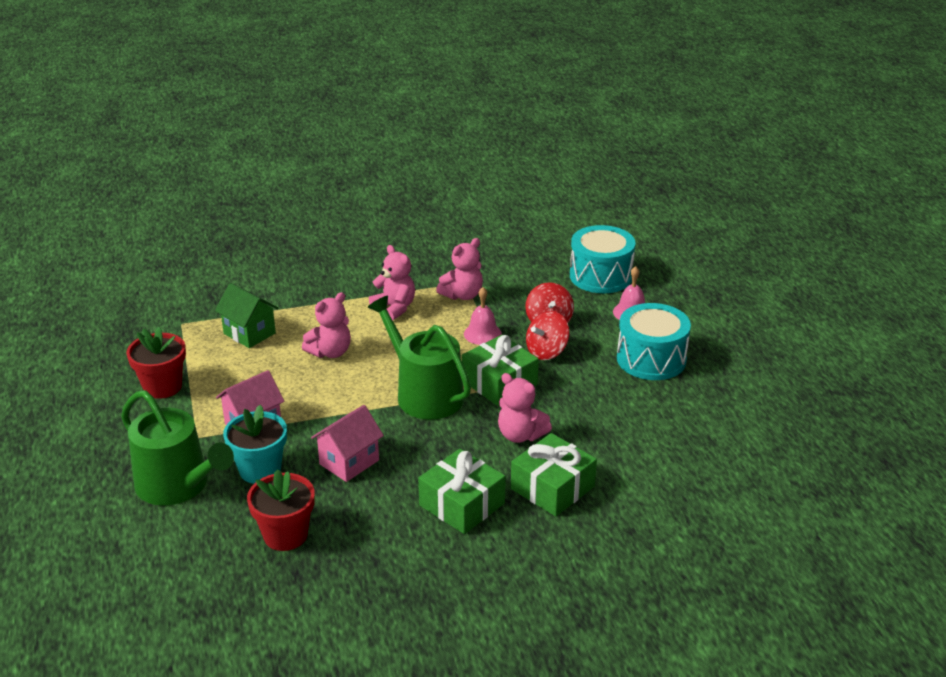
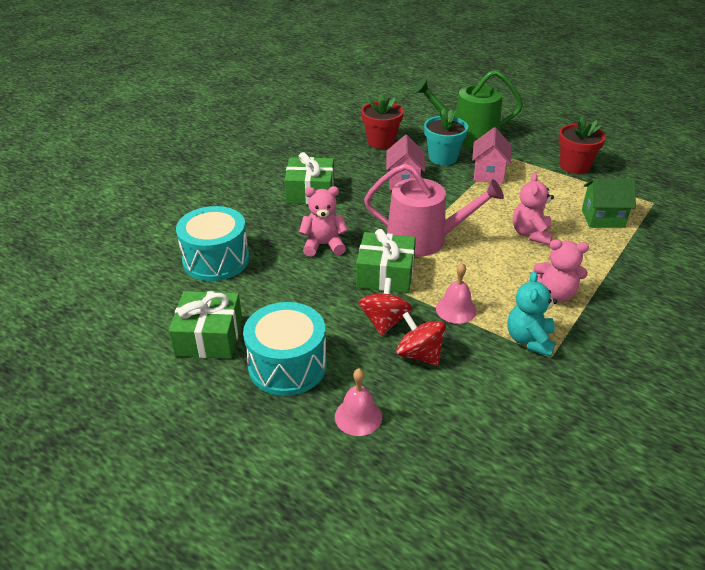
camera: 140 degrees right, 5 degrees up
(424, 393) = (424, 239): green watering can -> pink watering can
(462, 295) = (529, 340): pink teddy bear -> turquoise teddy bear
(552, 488) = (266, 224): green gift -> green gift (209, 337)
(601, 276) = (443, 455): turquoise drum -> turquoise drum (216, 260)

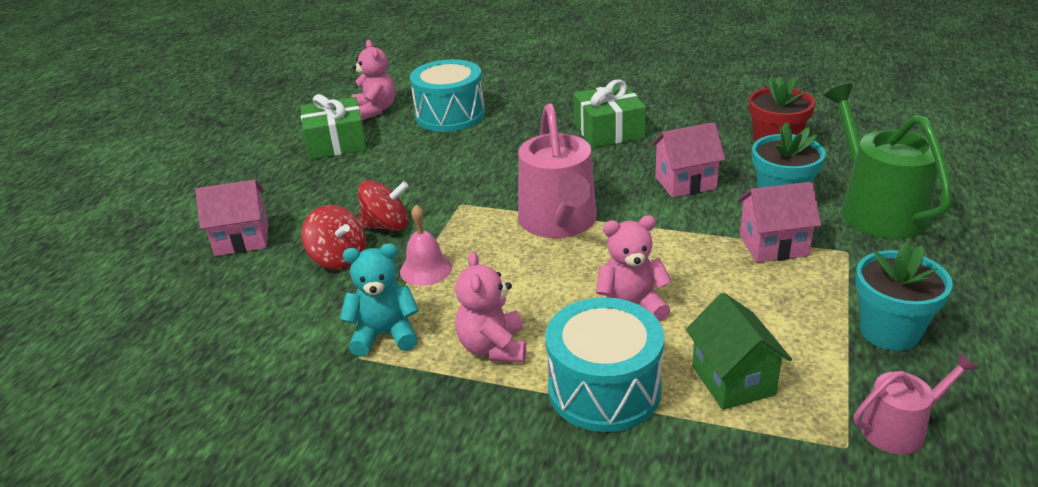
camera: 75 degrees right, 5 degrees down
(287, 365) = (305, 188): turquoise drum -> turquoise drum (604, 389)
(323, 245) = (507, 162): pink teddy bear -> pink teddy bear (375, 110)
(358, 416) = (242, 240): pink bell -> pink house
(385, 274) = (472, 210): green gift -> none
(419, 354) = (338, 258): red spinning top -> red spinning top turned 105 degrees clockwise
(574, 166) = (889, 331): red flower pot -> turquoise flower pot
(642, 186) = (900, 428): none -> pink watering can

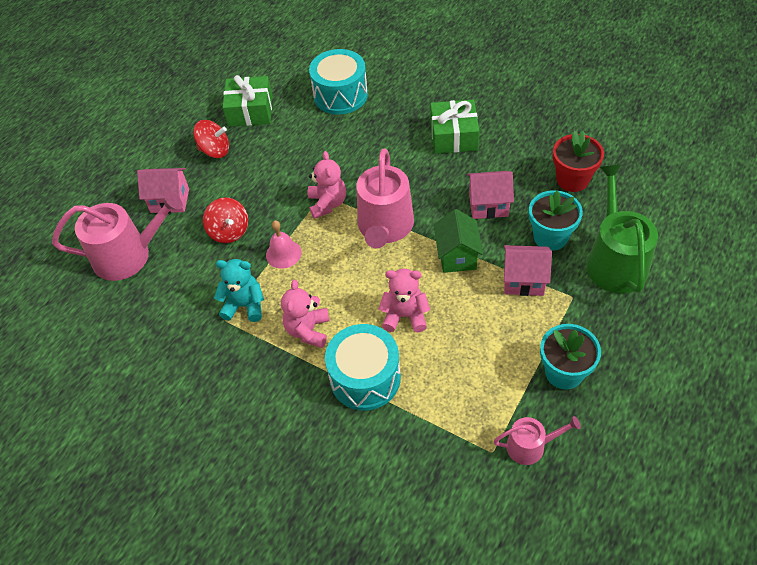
camera: 15 degrees right, 20 degrees up
(188, 306) = (129, 255): none -> pink watering can
(375, 110) = (286, 77): pink teddy bear -> pink teddy bear (327, 203)
(387, 226) = (267, 207): red spinning top -> red spinning top (215, 150)
(733, 380) = (446, 388): green house -> green house (457, 256)

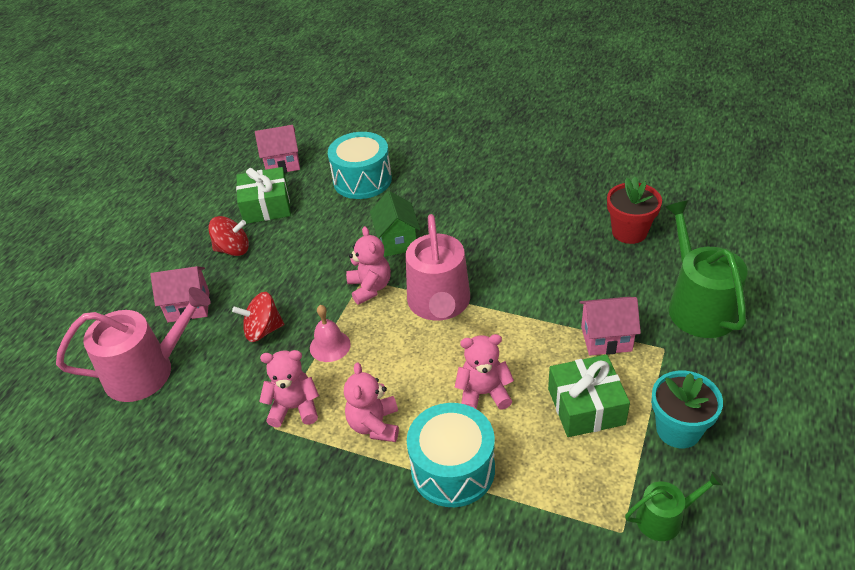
camera: 10 degrees left, 10 degrees down
(229, 231) = (263, 330): red spinning top -> red spinning top turned 120 degrees clockwise
(244, 305) = (294, 408): turquoise teddy bear -> pink teddy bear
(454, 136) = (493, 205): green gift -> green gift (586, 406)
(457, 256) = (526, 323): green house -> green house (397, 241)
(488, 205) = (547, 268): pink house -> pink house (282, 164)
(530, 446) = (664, 518): pink watering can -> green watering can
(550, 237) = (622, 291): turquoise flower pot -> none

